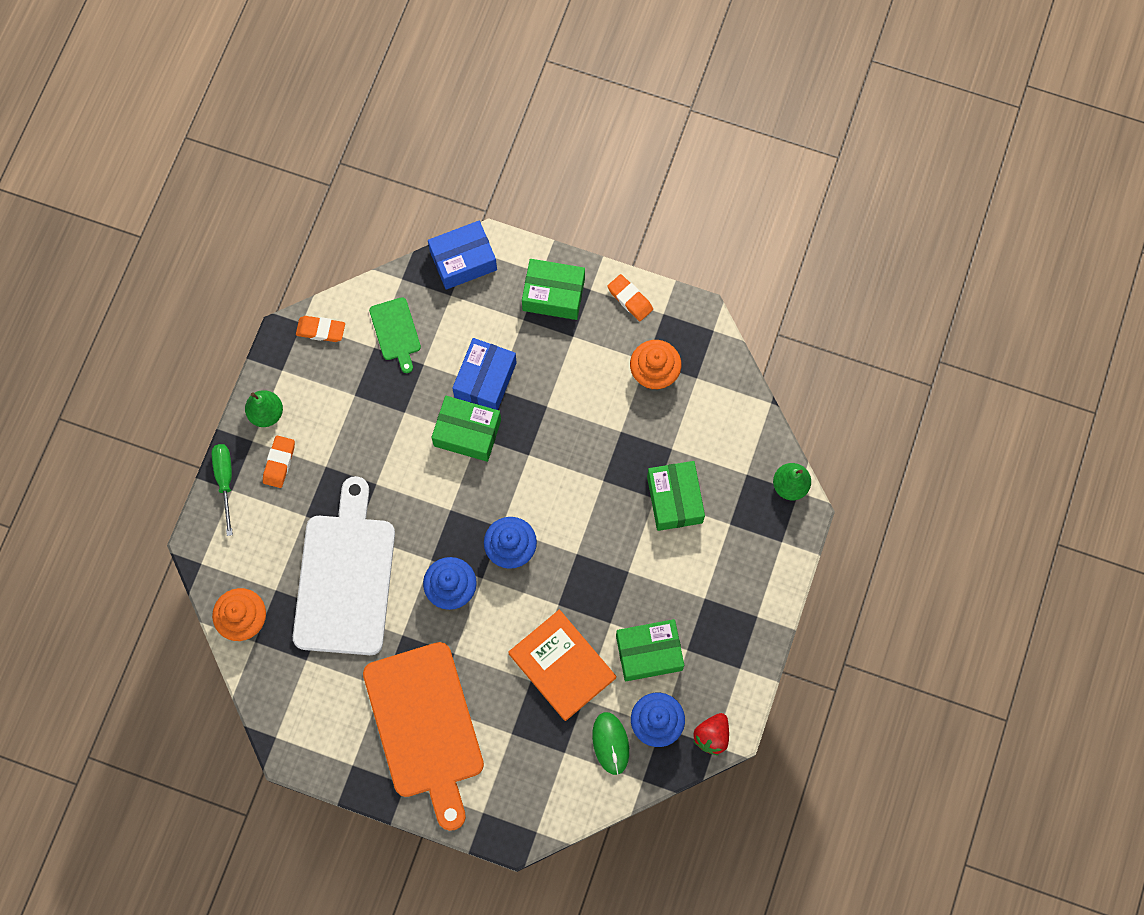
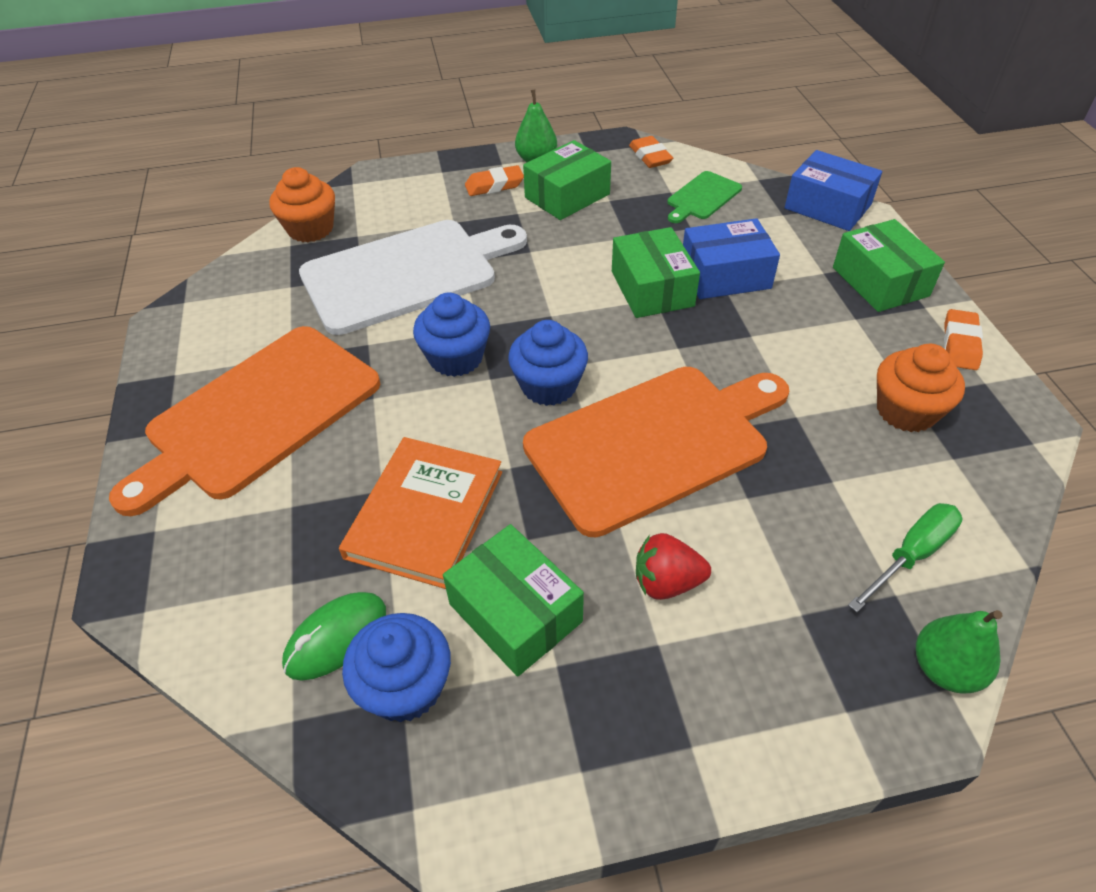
camera: 60 degrees right, 25 degrees down
(225, 481) = (447, 164): green screwdriver -> green screwdriver (911, 555)
(591, 519) = (654, 443): none -> orange cutting board
(674, 499) = (768, 522): green box -> green box (567, 196)
(711, 736) = (429, 793): red strawberry -> red strawberry (667, 582)

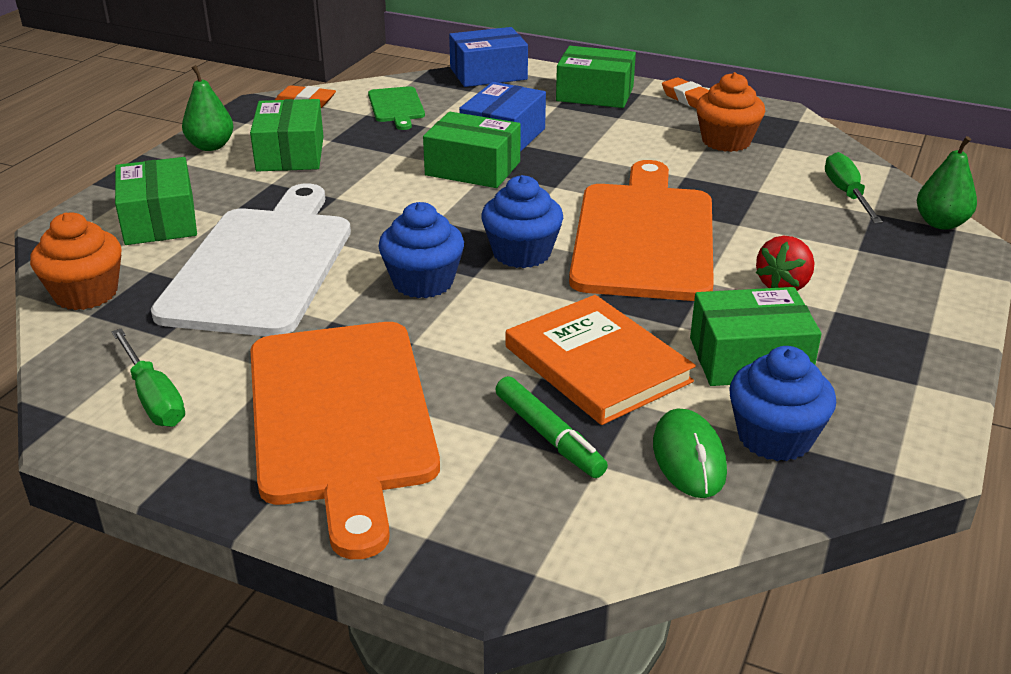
camera: 55 degrees left, 15 degrees down
(223, 323) = (153, 398): none -> green screwdriver
(308, 535) = (549, 436): none -> green marker
(419, 201) = (160, 220): none -> green box
(494, 185) = (210, 177): orange eraser -> none

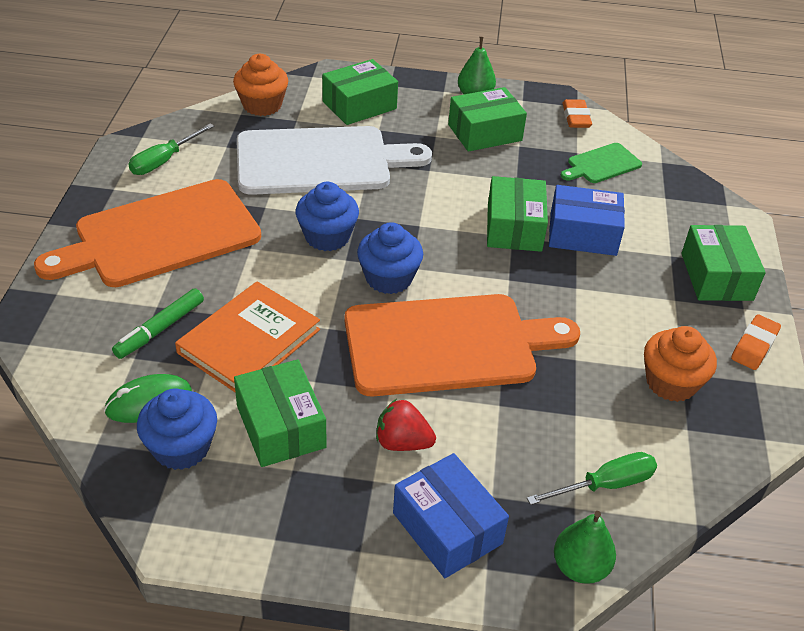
camera: 70 degrees right, 10 degrees up
(488, 74) = (710, 202): blue box -> blue box (447, 528)

